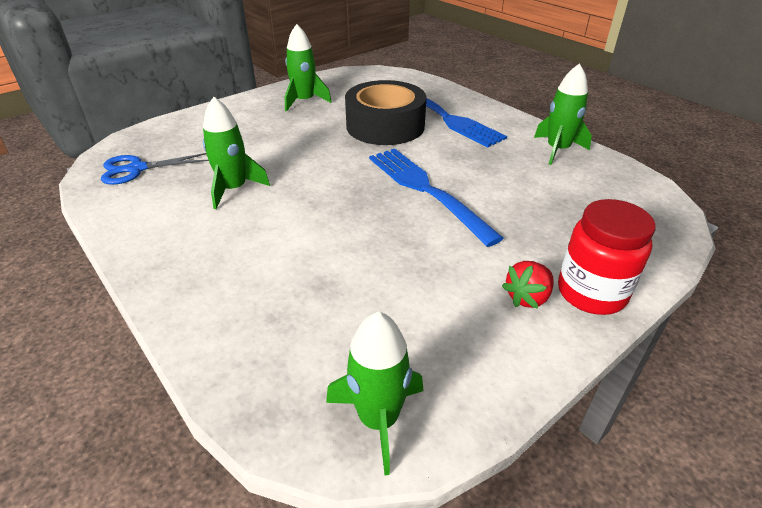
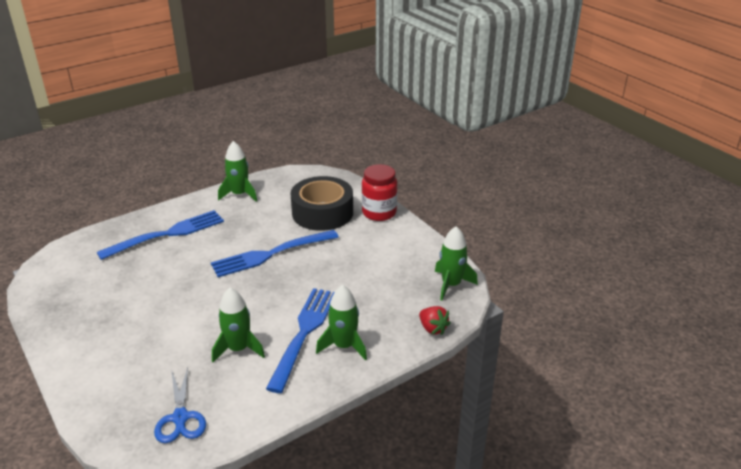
camera: 85 degrees left, 5 degrees down
(253, 236) = (304, 333): none -> blue fork
(304, 101) = (87, 313): green rocket -> green rocket (344, 346)
(385, 126) = (166, 266): black tape -> black tape (322, 213)
(527, 297) = (379, 232): red strawberry -> red strawberry (433, 328)

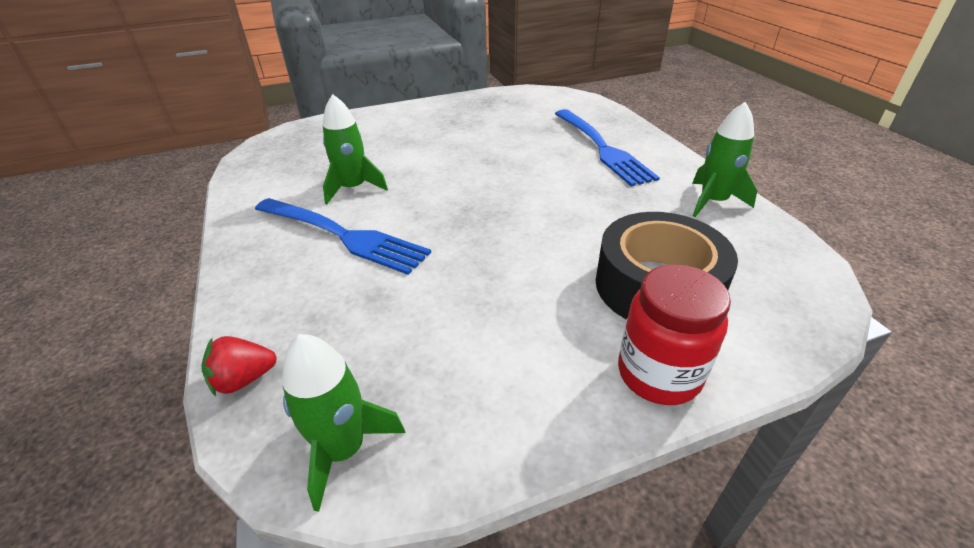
camera: 105 degrees right, 5 degrees up
(180, 418) = (285, 156): blue scissors -> none
(271, 254) = (536, 221): blue fork -> none
(344, 346) = (291, 267): green rocket -> none

